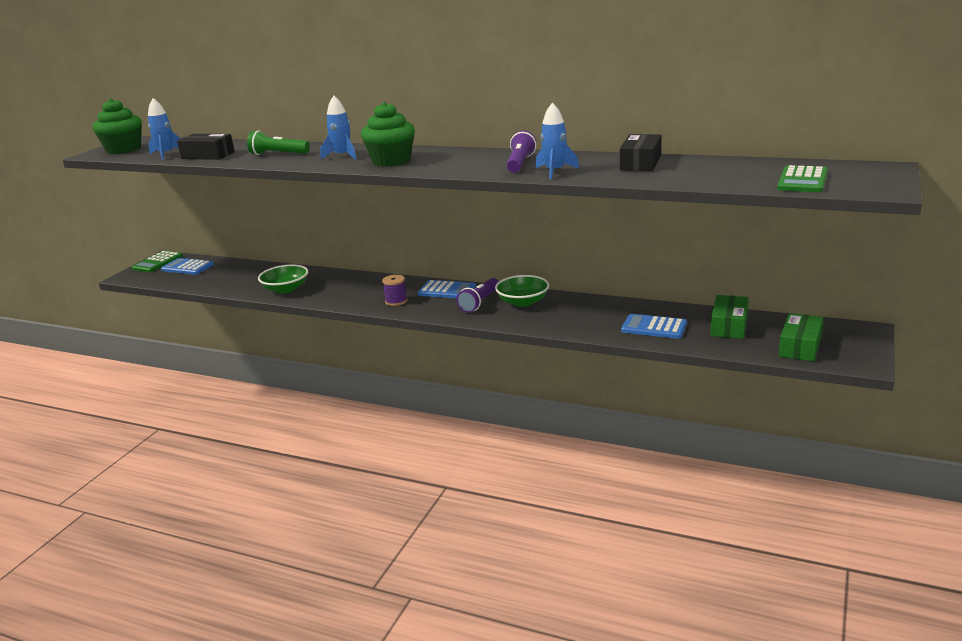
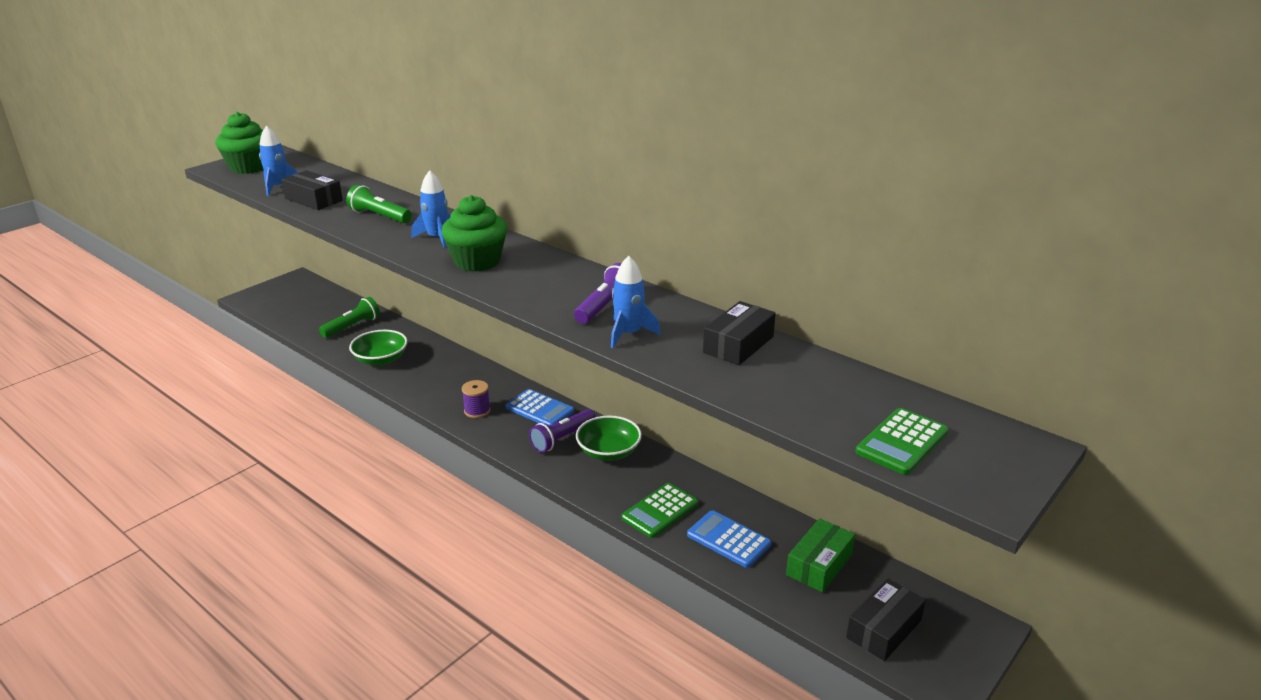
camera: 15 degrees right, 5 degrees up
(157, 262) = (287, 284): green calculator -> green calculator (660, 511)
(187, 267) = (309, 300): blue calculator -> none
(242, 275) = (352, 326): none -> green flashlight
(800, 346) = (884, 629): green box -> black box

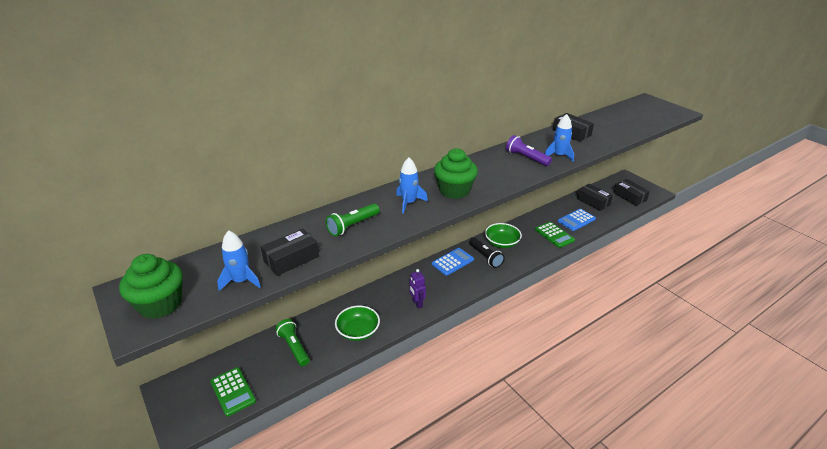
camera: 75 degrees left, 5 degrees up
(438, 392) = (417, 303): none -> purple robot
(477, 411) = (446, 287): purple spool -> none
(562, 438) = (485, 257): purple flashlight -> black flashlight
(819, 564) = (593, 202): green box -> black box
(902, 442) = (648, 118): green calculator -> green calculator (233, 391)

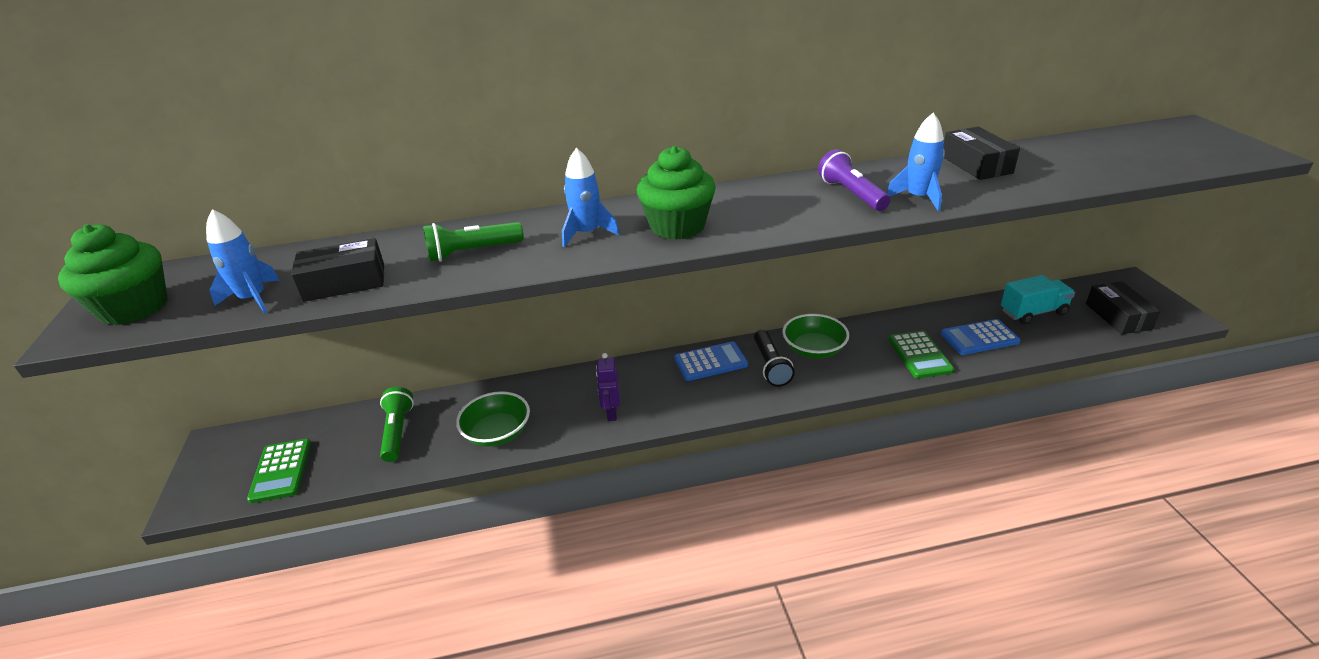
camera: 25 degrees right, 0 degrees up
(593, 202) = (1033, 312): black box -> turquoise truck

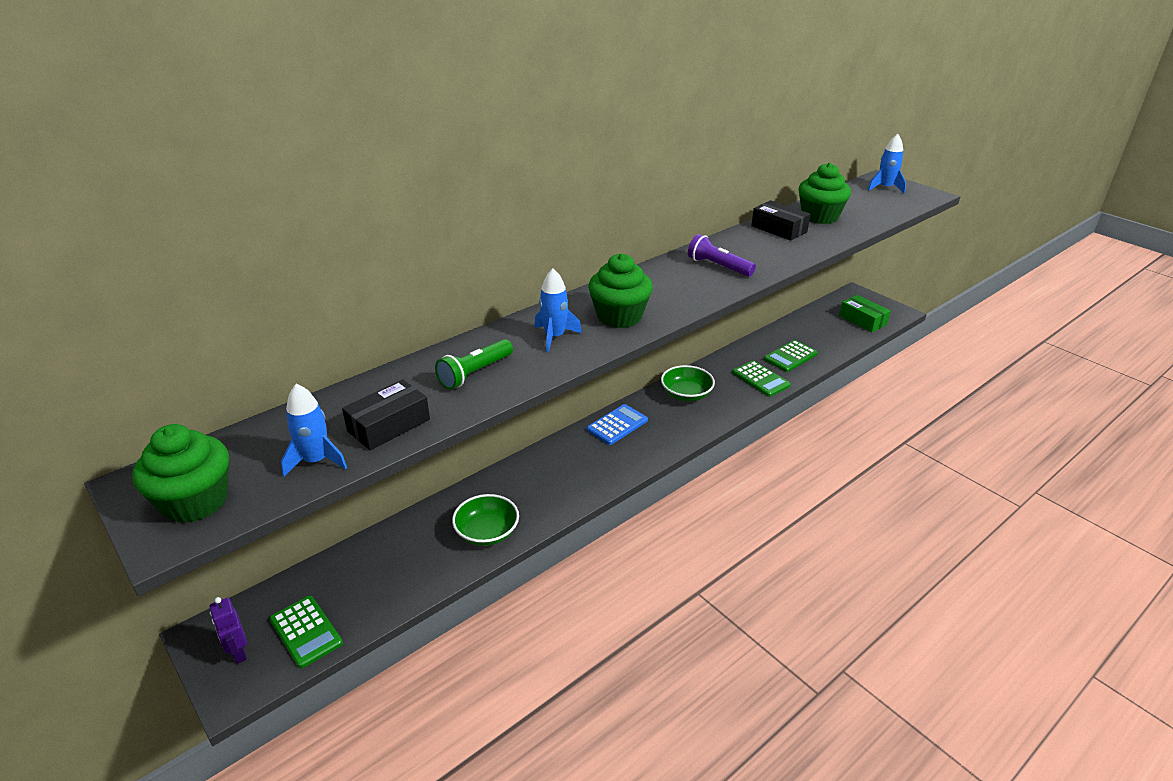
camera: 30 degrees left, 0 degrees up
(398, 432) = (393, 561): green flashlight -> none
(611, 413) = (570, 487): purple robot -> purple robot (239, 653)
(770, 366) = (664, 416): black flashlight -> none
(918, 198) = (764, 261): blue rocket -> blue rocket (885, 188)
(979, 338) = (790, 357): blue calculator -> green calculator
(1033, 312) = (811, 330): turquoise truck -> none
(1050, 158) = (819, 216): none -> green cupcake
(1118, 316) = (862, 320): black box -> green box

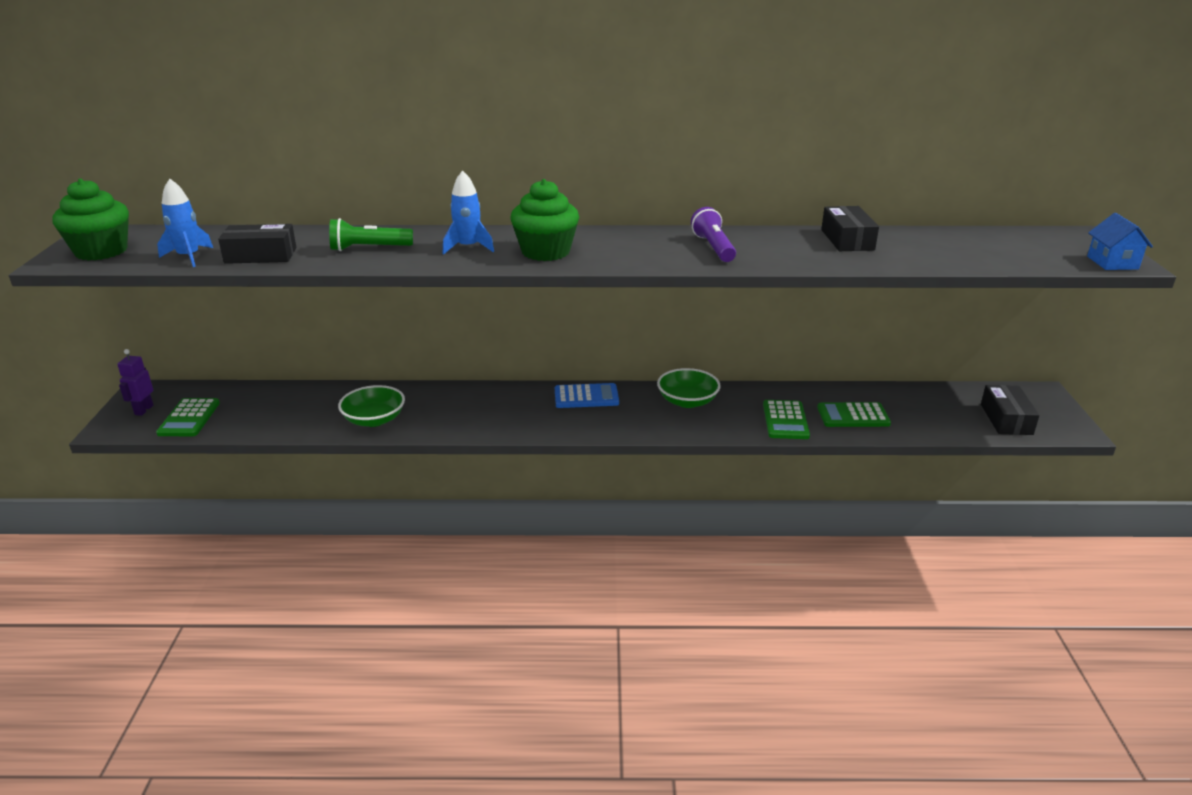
camera: 40 degrees right, 5 degrees down
(819, 216) = (921, 243): green cupcake -> none
(862, 320) = (1006, 419): green box -> black box
(885, 188) = (1074, 242): blue rocket -> none
(923, 197) = (1112, 263): none -> blue house

